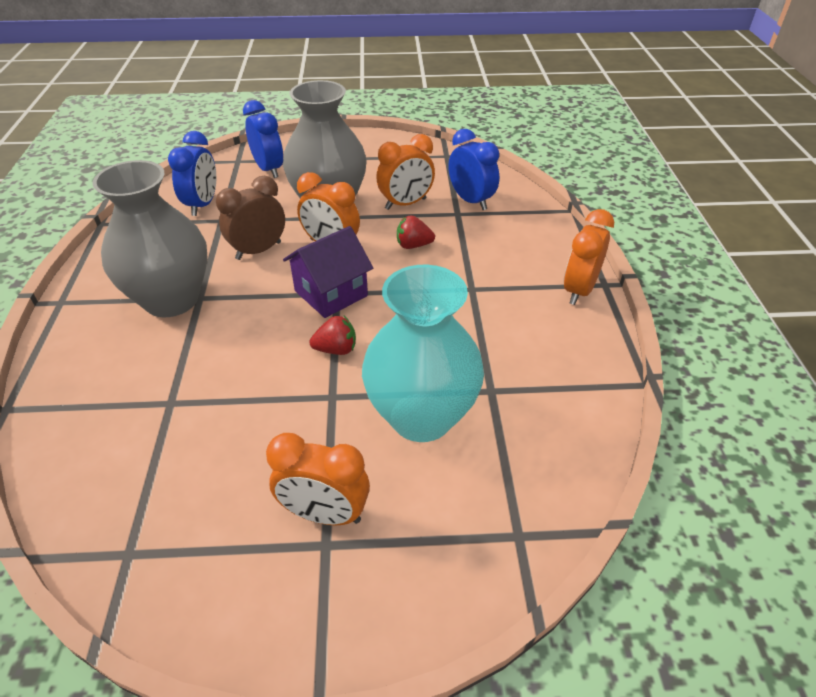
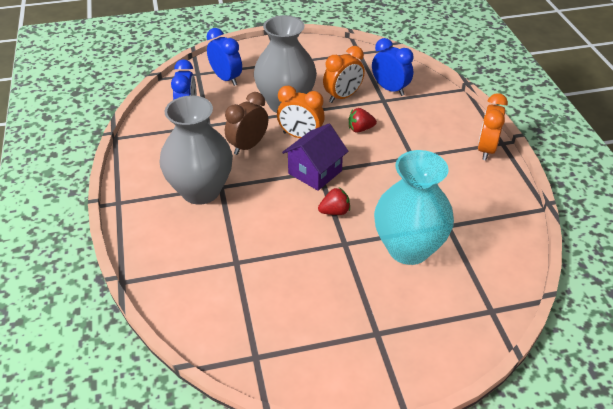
camera: 10 degrees left, 0 degrees up
(324, 514) = (369, 316): orange clock -> none

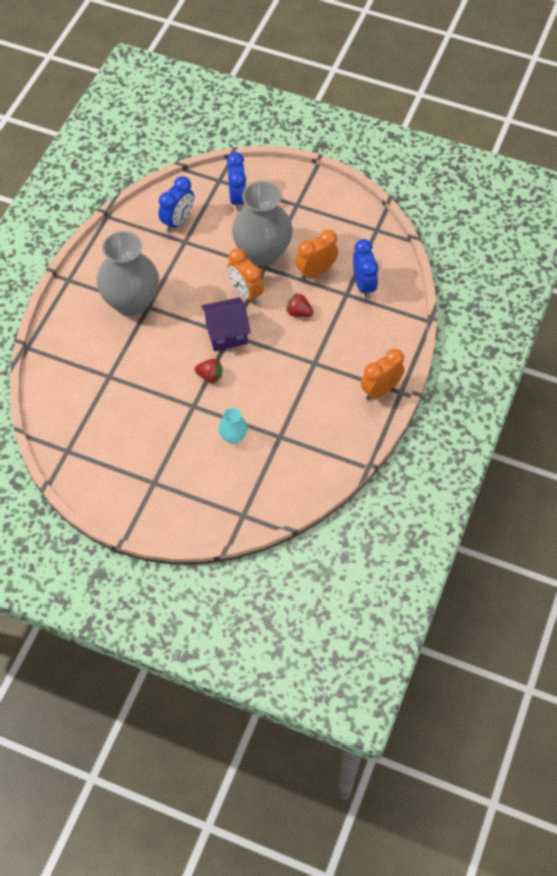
camera: 35 degrees right, 15 degrees up
(248, 146) = (198, 280): brown clock -> none
(343, 97) = (316, 271): orange clock -> orange clock turned 150 degrees clockwise
(408, 248) = (233, 437): turquoise vase -> turquoise vase, size x0.45

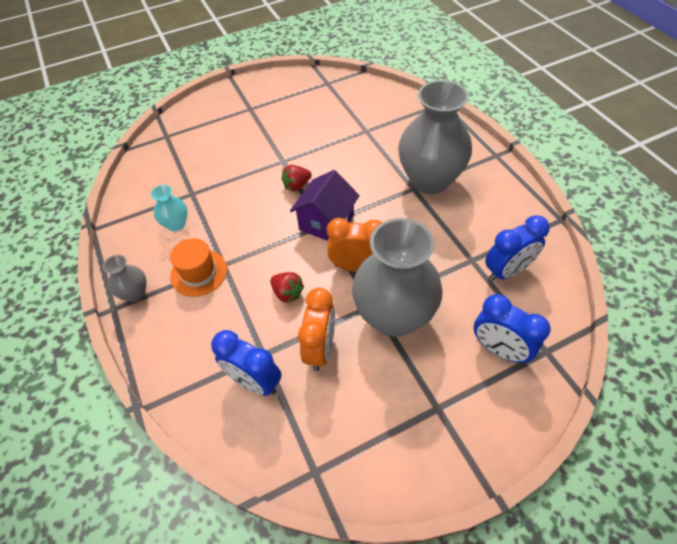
camera: 135 degrees right, 5 degrees down
(178, 221) = (507, 271): blue clock -> blue clock turned 105 degrees counterclockwise
(233, 437) = (228, 167): turquoise vase -> turquoise vase (176, 224)
(299, 313) = (287, 293): red strawberry -> red strawberry turned 60 degrees clockwise
(333, 370) = (199, 273): none -> orange hat
(380, 390) = (135, 293): orange clock -> grey vase

